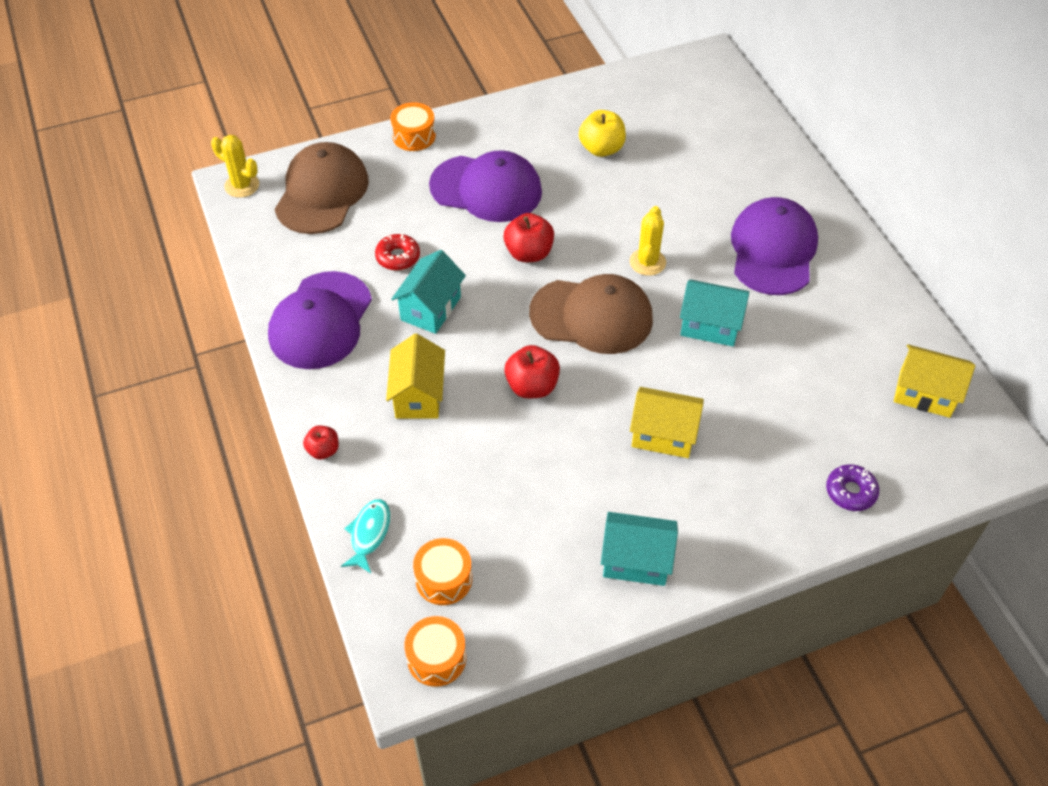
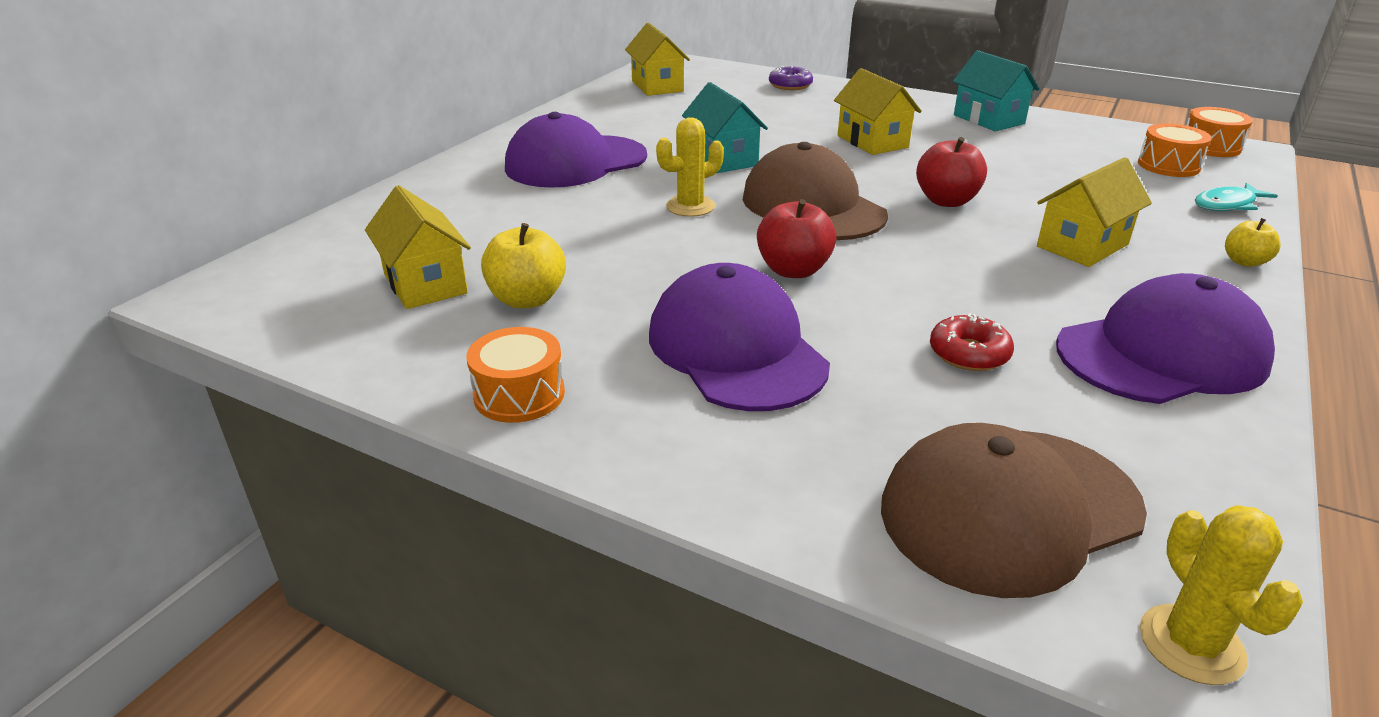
camera: 130 degrees left, 20 degrees down
(323, 450) = (1244, 262): red apple -> yellow apple
(414, 136) = (724, 487): orange drum -> orange drum (519, 394)
(431, 308) = (984, 290): turquoise house -> none
(653, 124) = (425, 283): none -> yellow house

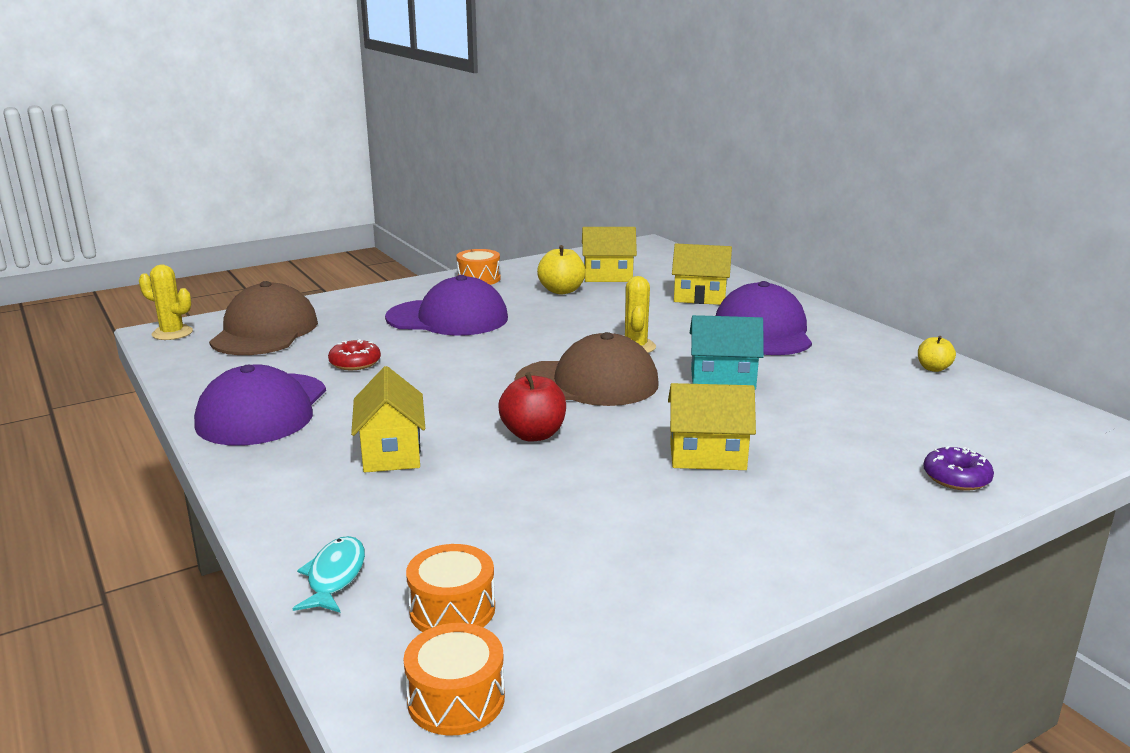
camera: 120 degrees right, 10 degrees down
(657, 86) = (983, 403): yellow house -> yellow house (700, 297)
(793, 270) = (504, 350): red apple -> none
(988, 119) = (721, 562): turquoise house -> none
(1244, 262) = (265, 507): yellow apple -> yellow apple (933, 368)

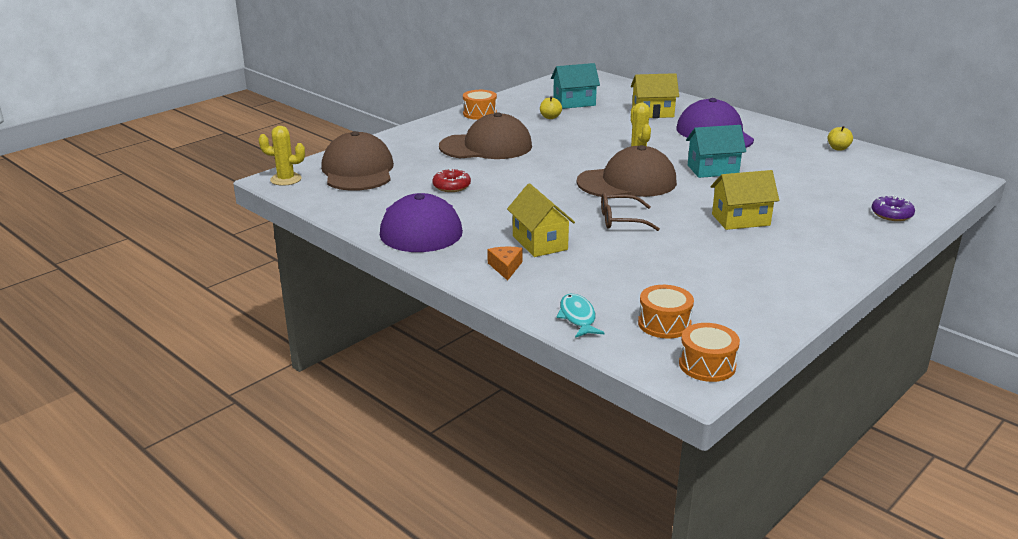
camera: 15 degrees left, 5 degrees up
(311, 482) = (505, 267): none -> orange cheese
(448, 318) = (486, 146): purple cap -> brown cap
(533, 434) = (621, 220): red apple -> brown glasses
(561, 291) = (550, 117): yellow apple -> yellow apple, size x0.61
(608, 276) = (574, 103): yellow house -> turquoise house

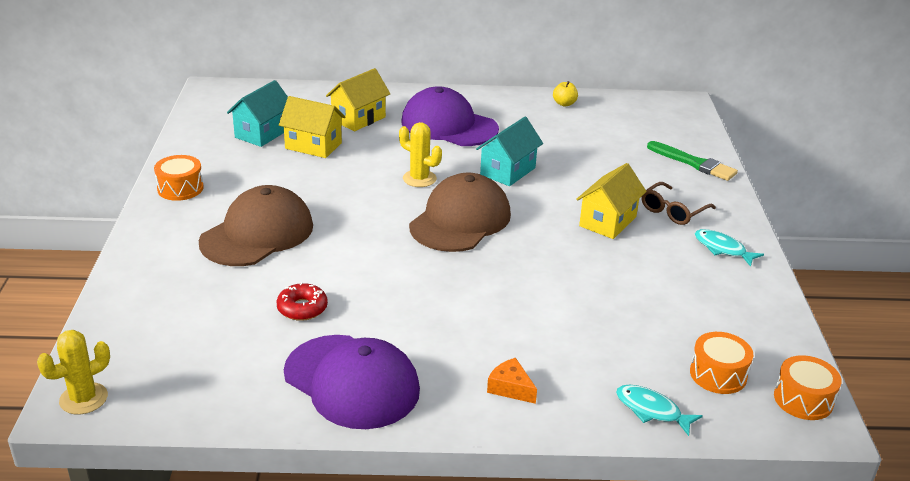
camera: 45 degrees left, 5 degrees up
(358, 170) = (159, 338): brown cap -> none
(540, 243) = (495, 338): yellow house -> yellow house (313, 146)
(550, 117) = (266, 163): yellow apple -> none
(621, 220) = (521, 271): brown glasses -> brown glasses (673, 211)
(812, 267) = (722, 249): none -> turquoise fish
(891, 214) = (694, 163): purple donut -> green brush

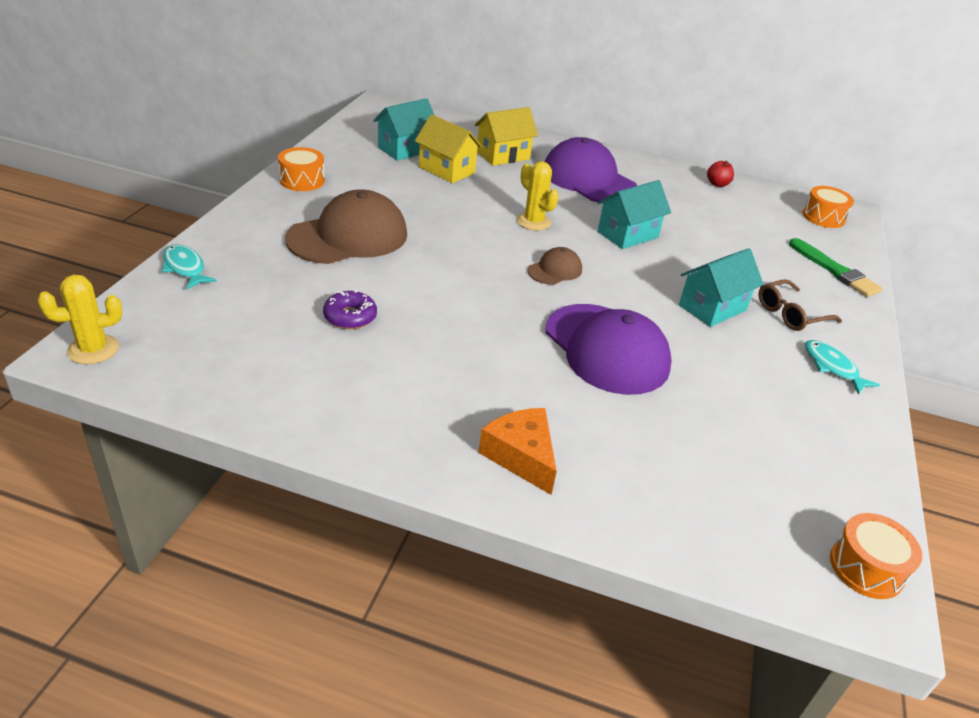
camera: 15 degrees right, 5 degrees up
(302, 308) = (350, 317): red donut -> purple donut
(352, 382) = (357, 403): purple cap -> purple cap (606, 349)
(460, 220) = (555, 270): brown cap -> brown cap, size x0.48
(510, 388) = (521, 456): orange cheese -> orange cheese, size x1.52
(564, 104) = (717, 184): yellow apple -> red apple
(607, 221) = (712, 308): yellow house -> turquoise house
(651, 410) = (671, 527): turquoise fish -> turquoise fish (185, 268)
(718, 374) = (770, 507): orange drum -> orange drum (823, 217)

